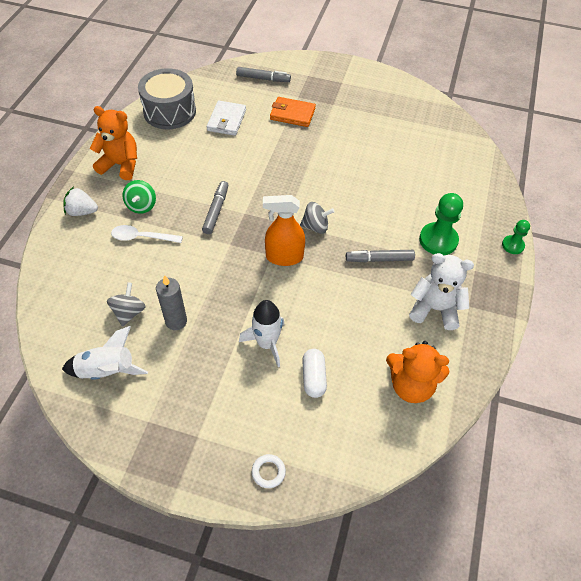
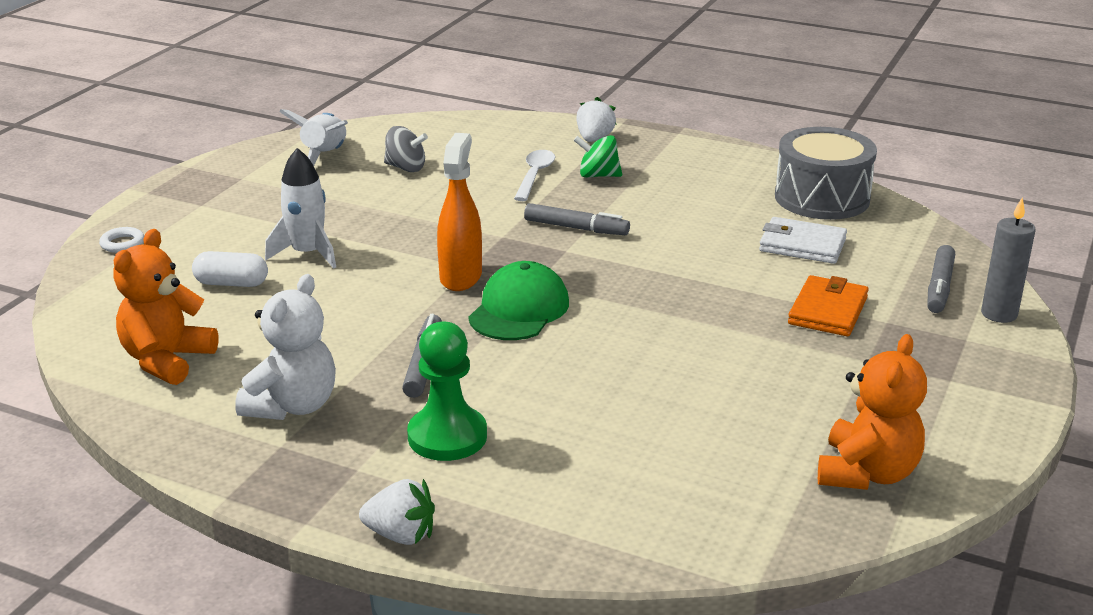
camera: 100 degrees right, 25 degrees down
(120, 165) = (688, 162): orange teddy bear -> orange teddy bear (867, 473)
(176, 321) = (377, 195): grey candle -> grey candle (999, 314)
(315, 226) = (519, 310): grey spinning top -> green cap
(513, 245) = (401, 535): green pawn -> white strawberry

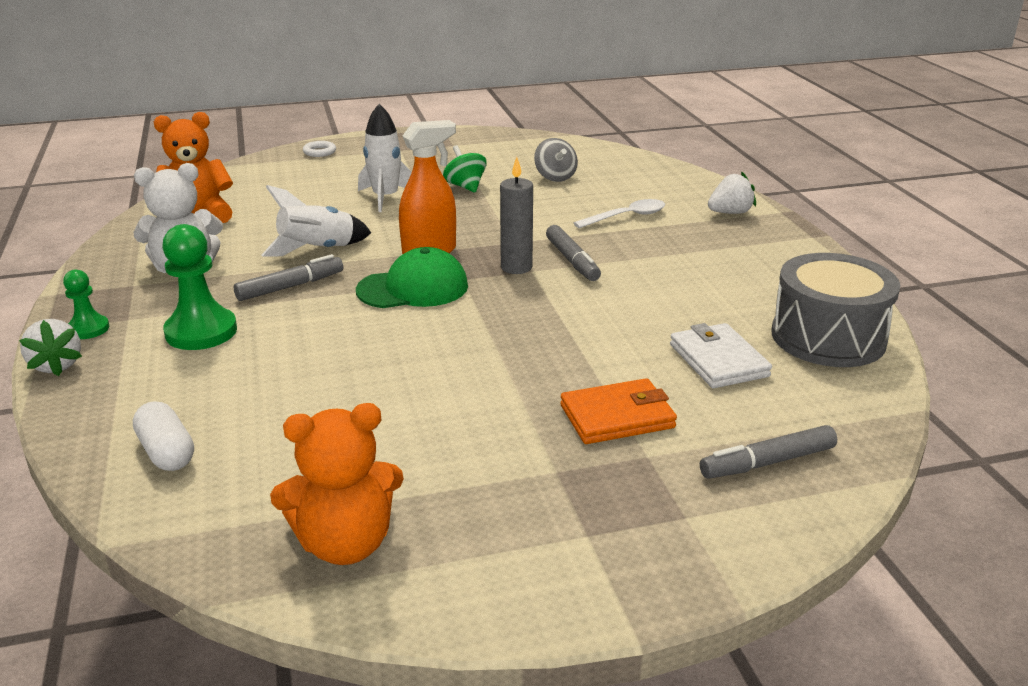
camera: 50 degrees right, 0 degrees up
(232, 283) = (315, 194): white capsule -> white capsule (166, 452)
(325, 156) = (524, 152): white rocket -> white rocket (318, 250)
(346, 497) = (88, 329): none -> green pawn
(598, 175) = (672, 236): green spinning top -> green spinning top (465, 187)
(999, 314) = (772, 520): grey candle -> grey candle (516, 267)

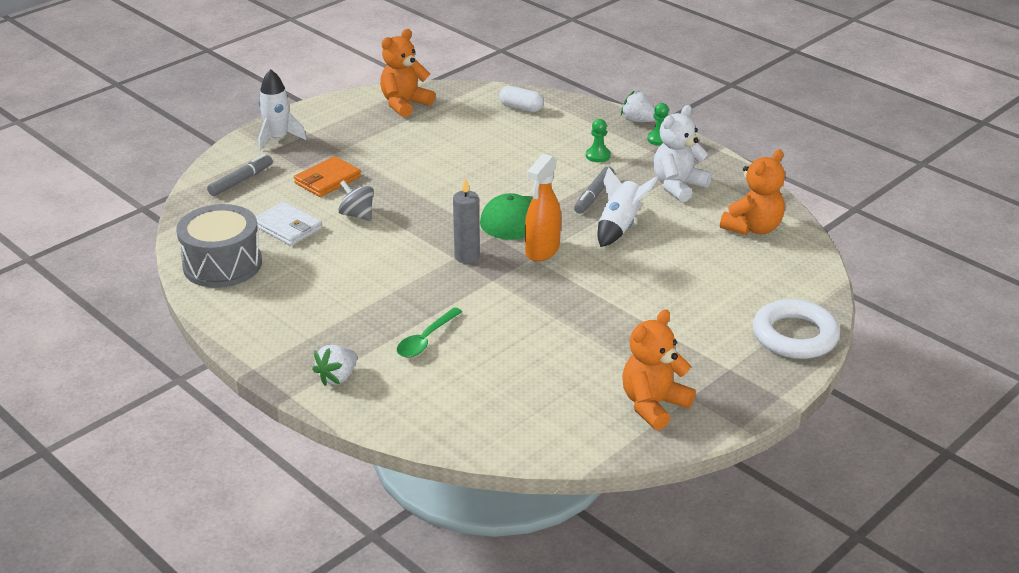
camera: 150 degrees right, 5 degrees up
(201, 332) = (598, 156): green pawn -> green pawn, size x0.57
(319, 152) = (794, 335): white ring -> white ring, size x2.34
(386, 198) = (647, 294): white rocket -> white rocket (278, 139)
(465, 187) = (599, 332): green spinning top -> none
(485, 147) = (653, 405): none -> orange teddy bear
(555, 177) = (534, 376): grey spinning top -> grey spinning top (357, 215)
(572, 261) = (432, 275): grey marker -> none
(626, 217) = (426, 340): white spoon -> green spoon

